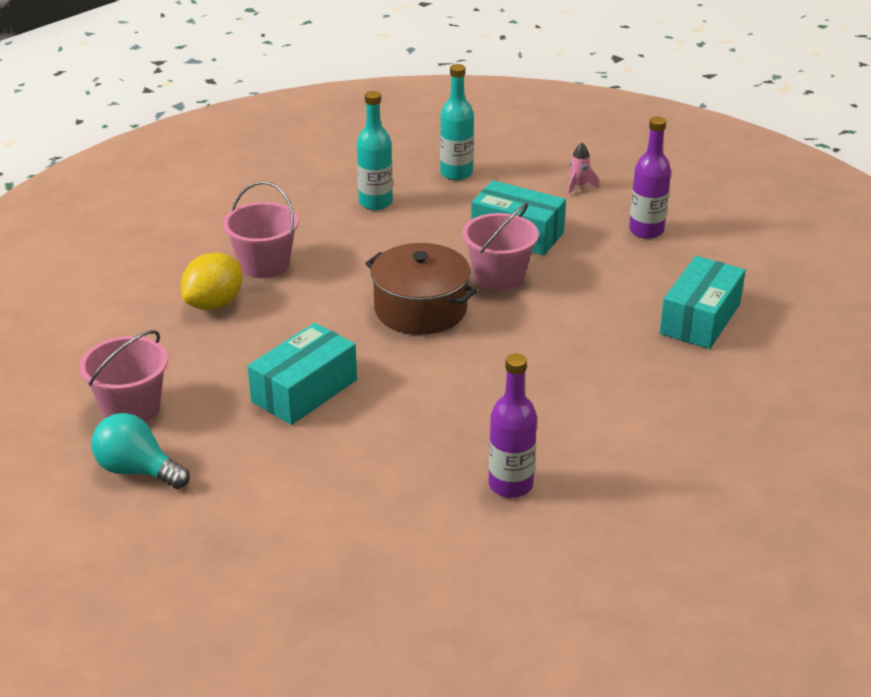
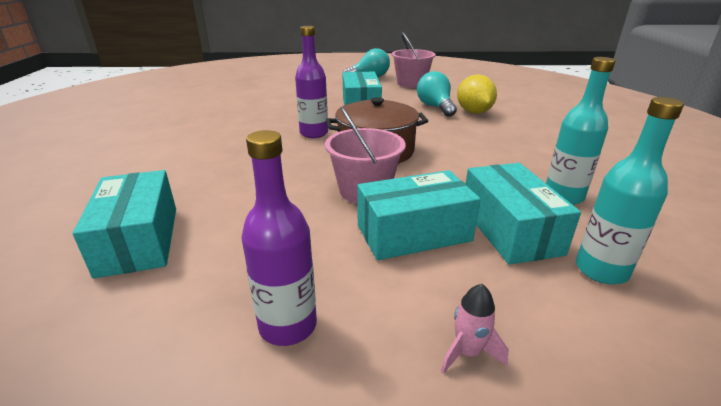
camera: 135 degrees right, 5 degrees down
(230, 336) = (435, 107): none -> turquoise light bulb
(264, 264) = (504, 132): pink bucket -> none
(457, 207) = (510, 229): none -> turquoise box
(510, 485) = (212, 114): purple bottle -> purple bottle (314, 133)

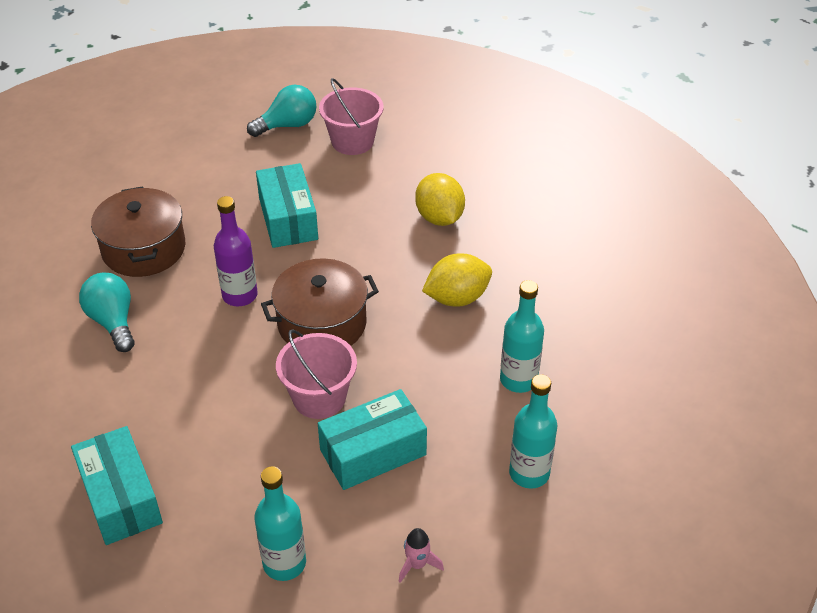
camera: 10 degrees left, 15 degrees up
(254, 110) = (144, 249): none -> brown pot
(288, 325) = (284, 563): purple bottle -> turquoise bottle
(435, 107) = (389, 210): turquoise light bulb -> turquoise light bulb (113, 322)
(493, 147) = (457, 298): none -> yellow lemon
(510, 229) = (460, 435): turquoise box -> none

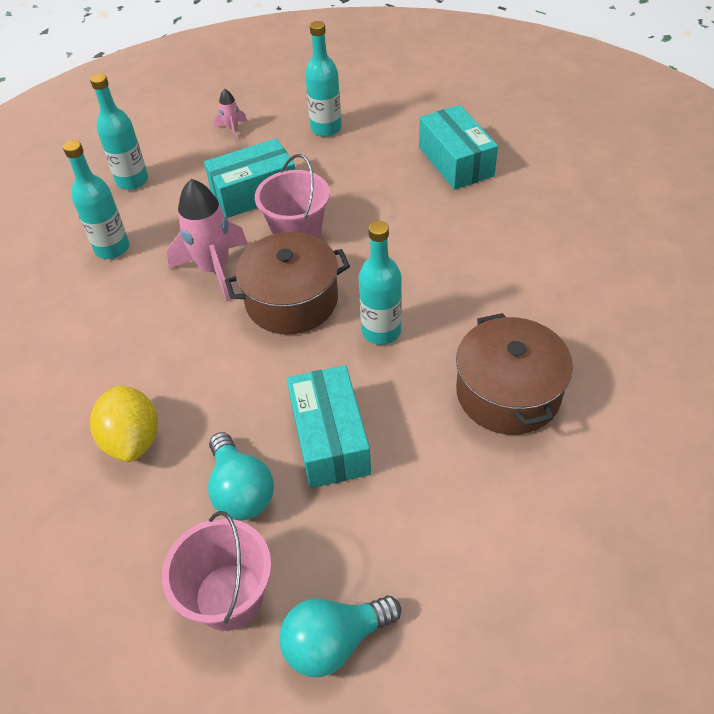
camera: 175 degrees left, 5 degrees up
(113, 322) = (513, 301): turquoise light bulb -> turquoise light bulb (240, 490)
(240, 295) = (381, 331): purple bottle -> turquoise bottle
(402, 355) = (214, 269): none -> pink rocket
(457, 298) = (144, 328): yellow lemon -> none

